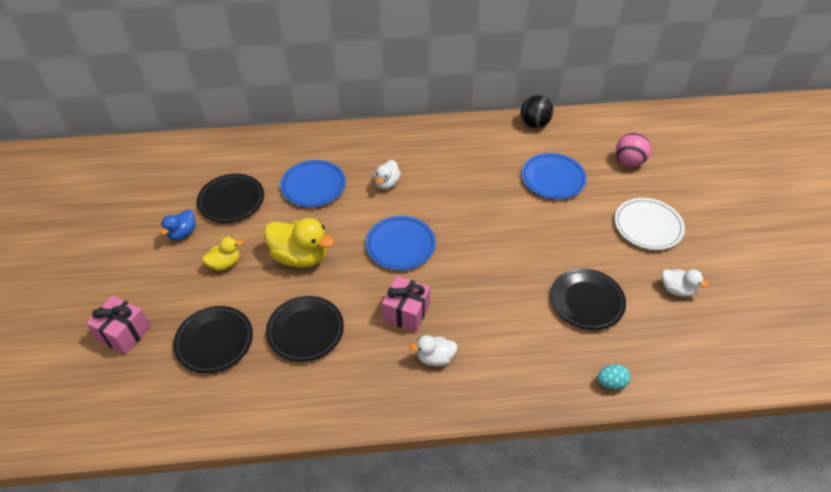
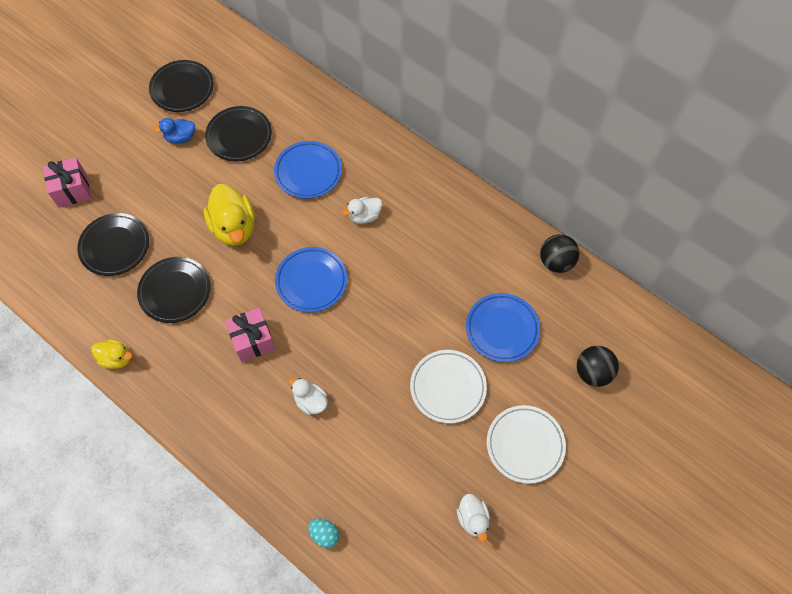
camera: 45 degrees right, 15 degrees up
(225, 263) = (181, 188): yellow duck -> yellow duck (116, 358)
(435, 358) = (231, 394): white duck -> white duck (310, 401)
(566, 233) = (448, 387): none -> white plate
(586, 301) = (389, 457): black plate -> black plate (182, 89)
(629, 161) = (592, 372): pink ball -> black ball

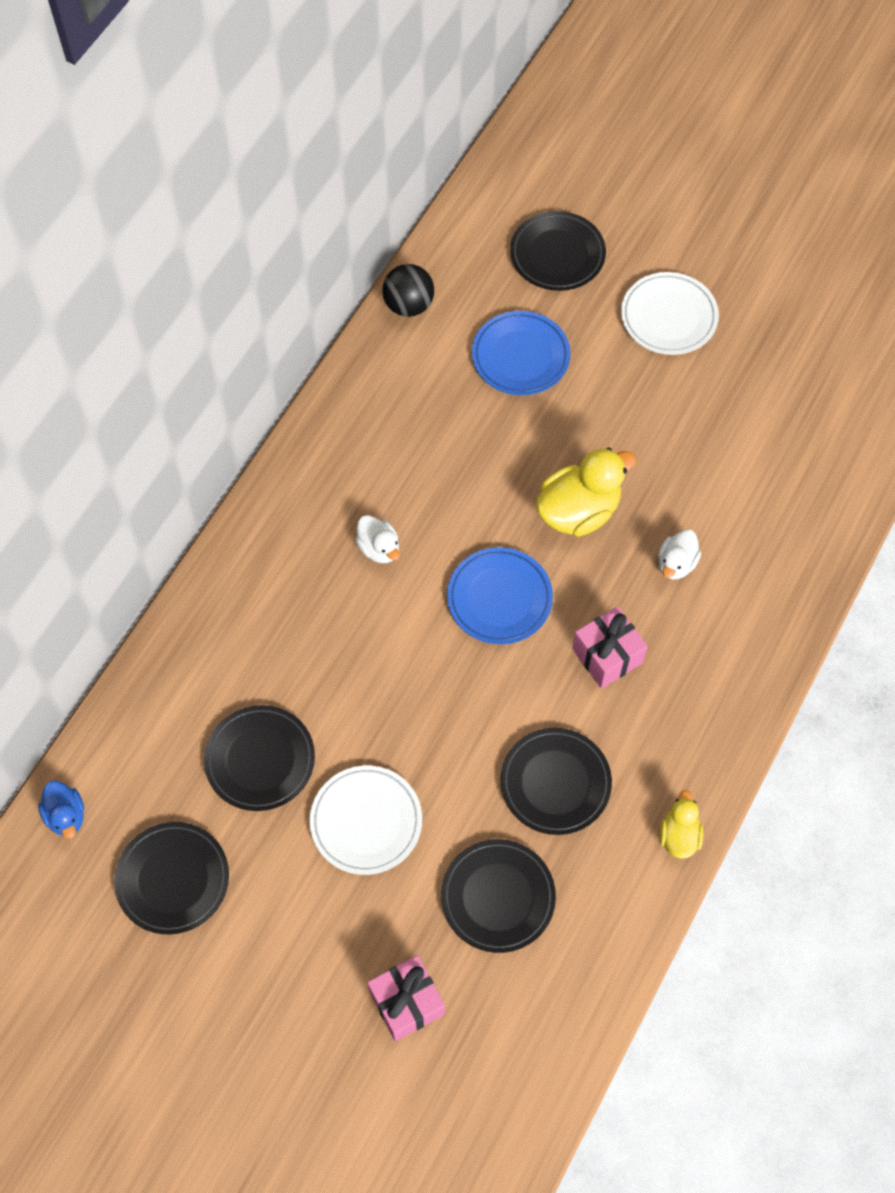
camera: 100 degrees left, 0 degrees up
(181, 138) = (276, 853): blue duck -> blue duck (66, 815)
(234, 227) = (431, 726): yellow duck -> yellow duck (578, 511)
(308, 172) = (313, 641): blue plate -> none
(324, 534) = (839, 514): turquoise egg -> none
(448, 387) = (616, 407): white plate -> white plate (366, 822)
(473, 519) = (772, 361): white duck -> none
(592, 372) = (557, 255): black ball -> black plate

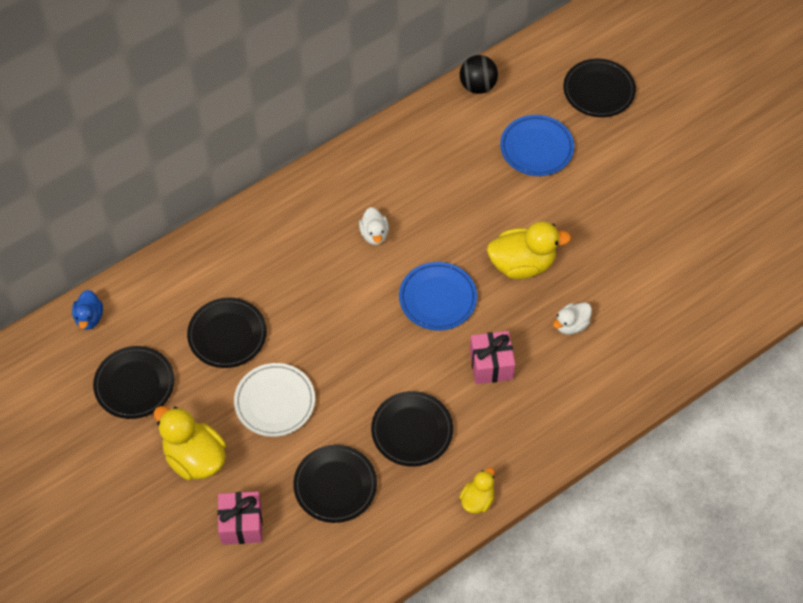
camera: 25 degrees right, 5 degrees down
(302, 942) = (195, 458): none -> yellow duck
(668, 317) = (655, 161): white plate -> none

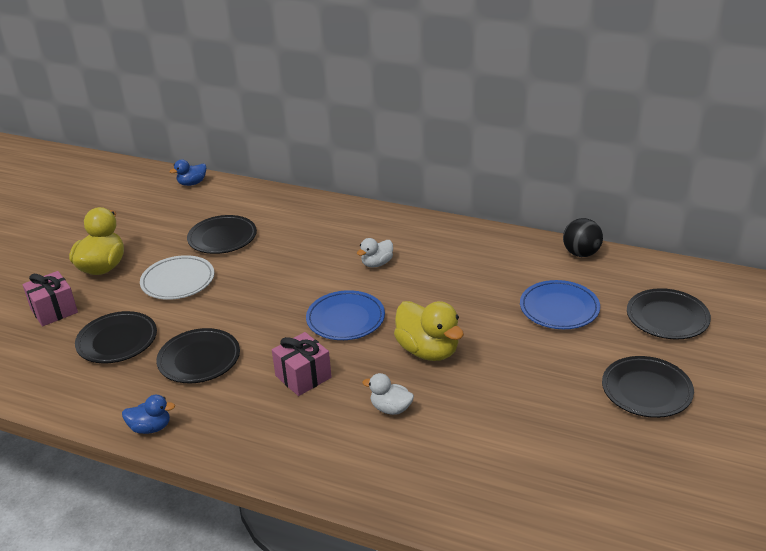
camera: 60 degrees right, 25 degrees down
(134, 384) = (150, 220): black plate -> black plate (646, 390)
(477, 500) = (151, 428): yellow duck -> blue duck

